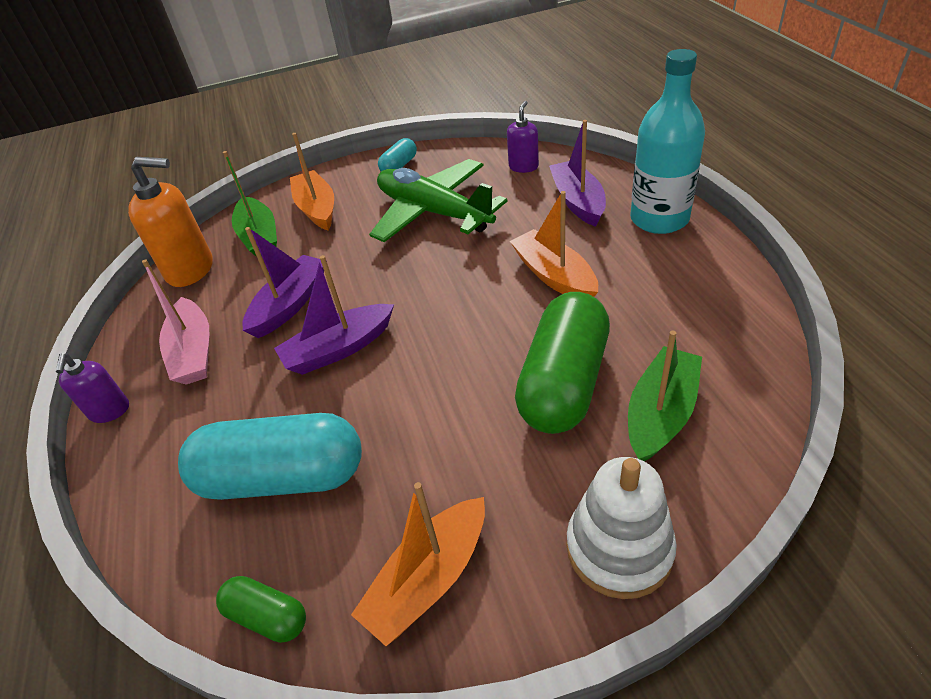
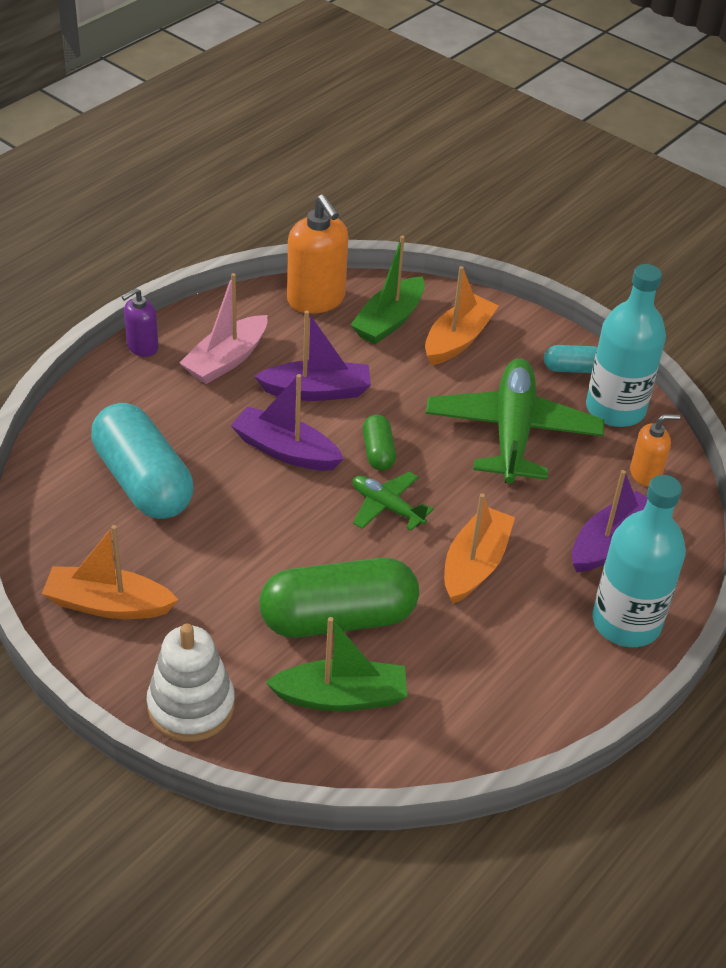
camera: 50 degrees right, 0 degrees up
(267, 616) = (38, 531): green capsule -> green capsule (378, 452)
(453, 160) = (615, 409): none -> turquoise bottle
(456, 306) = (387, 507): none -> green plane
(523, 167) = (645, 474): purple soap dispenser -> orange soap dispenser

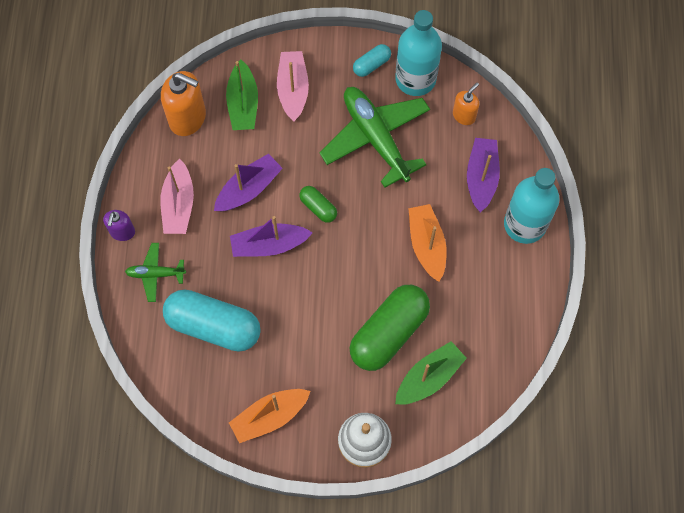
camera: 35 degrees left, 25 degrees up
(387, 507) = (353, 242): green plane -> green plane (155, 274)
(458, 340) = (293, 89): orange boat -> pink boat

